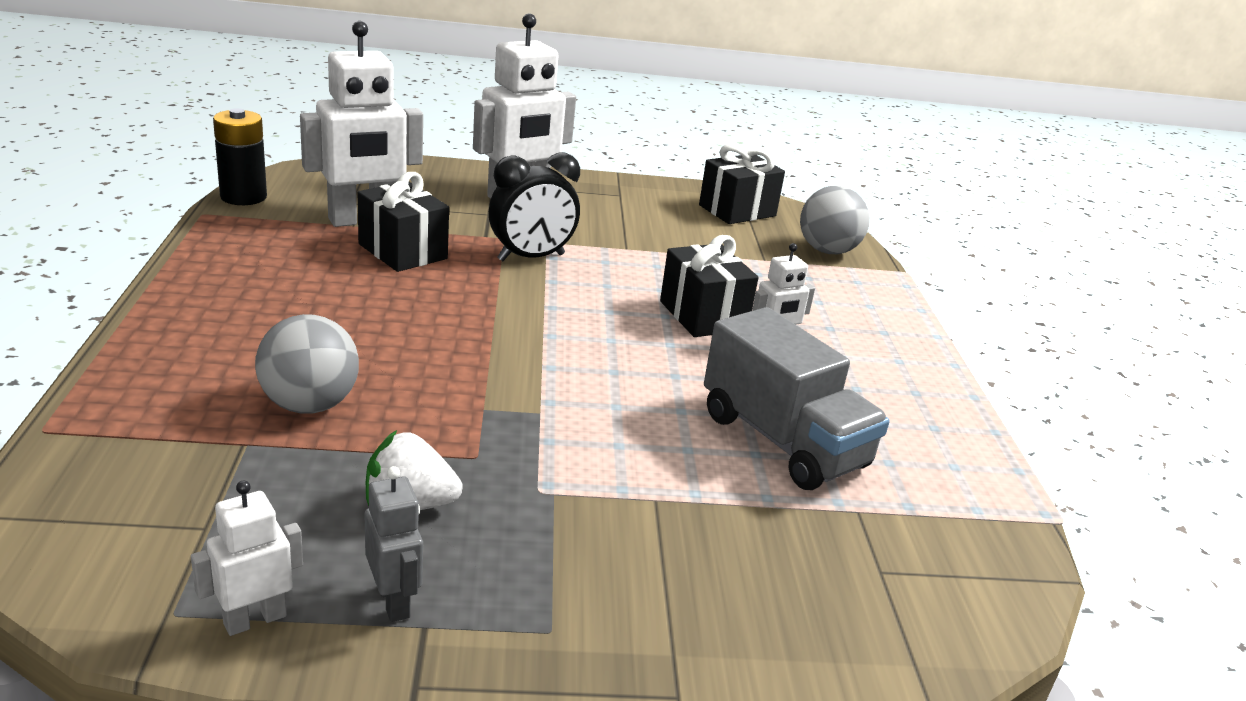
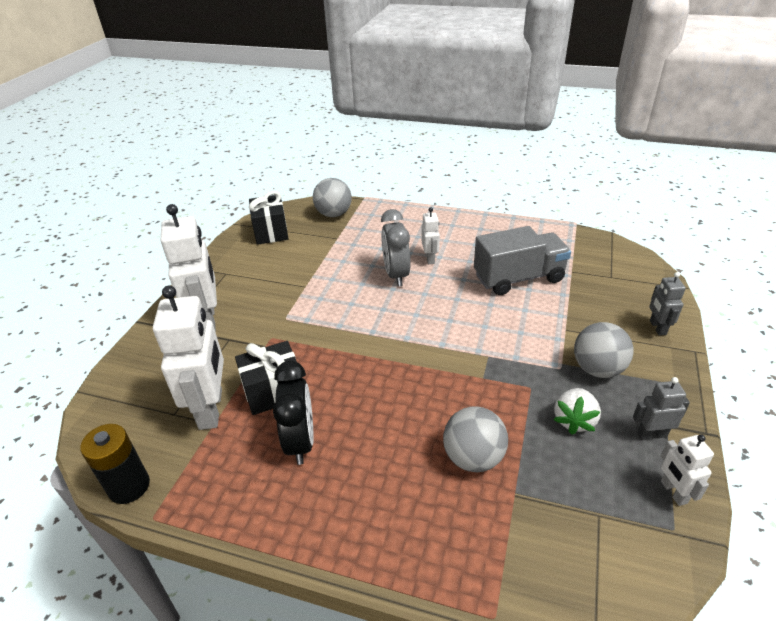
camera: 65 degrees left, 10 degrees up
(531, 257) = (304, 329): black clock -> black clock (300, 441)
(554, 537) = (597, 369): none -> grey ball
(703, 315) = (396, 275): black gift -> grey clock
(730, 635) = (657, 328): none -> grey robot

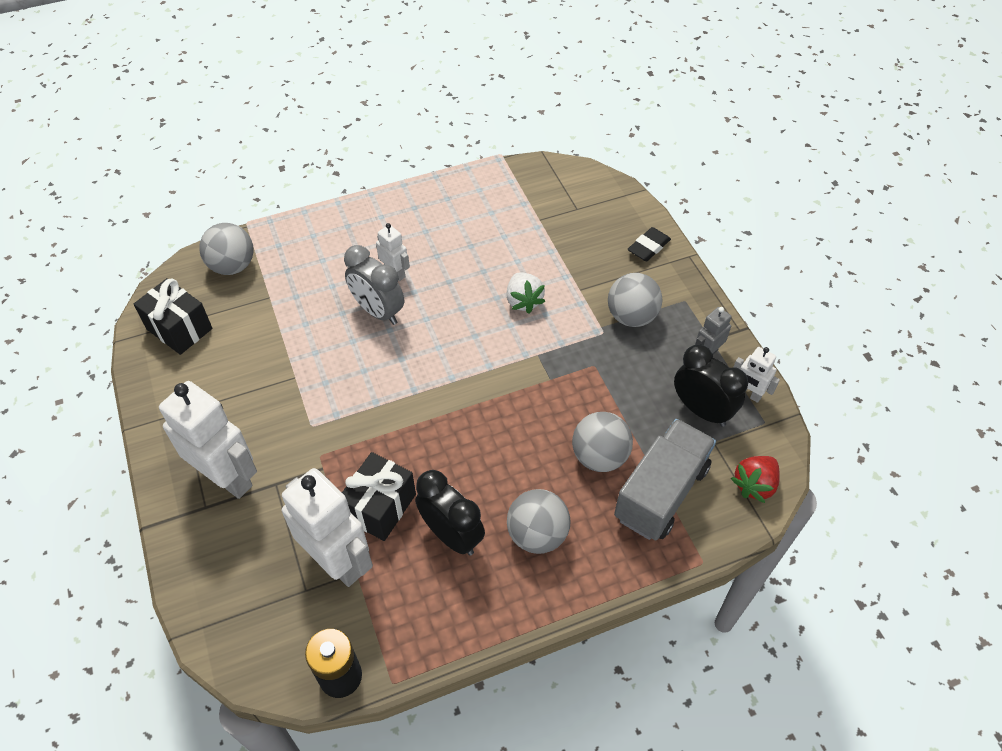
camera: 40 degrees left, 15 degrees up
(364, 485) = (537, 534): none -> grey ball
(518, 278) = (499, 252): grey truck -> grey truck (661, 492)
(574, 420) = (647, 376): white strawberry -> white strawberry (523, 301)
(608, 478) = (701, 410): none -> black clock
(614, 581) = (754, 485): none -> red strawberry
(657, 328) = (648, 247): grey robot -> black eraser

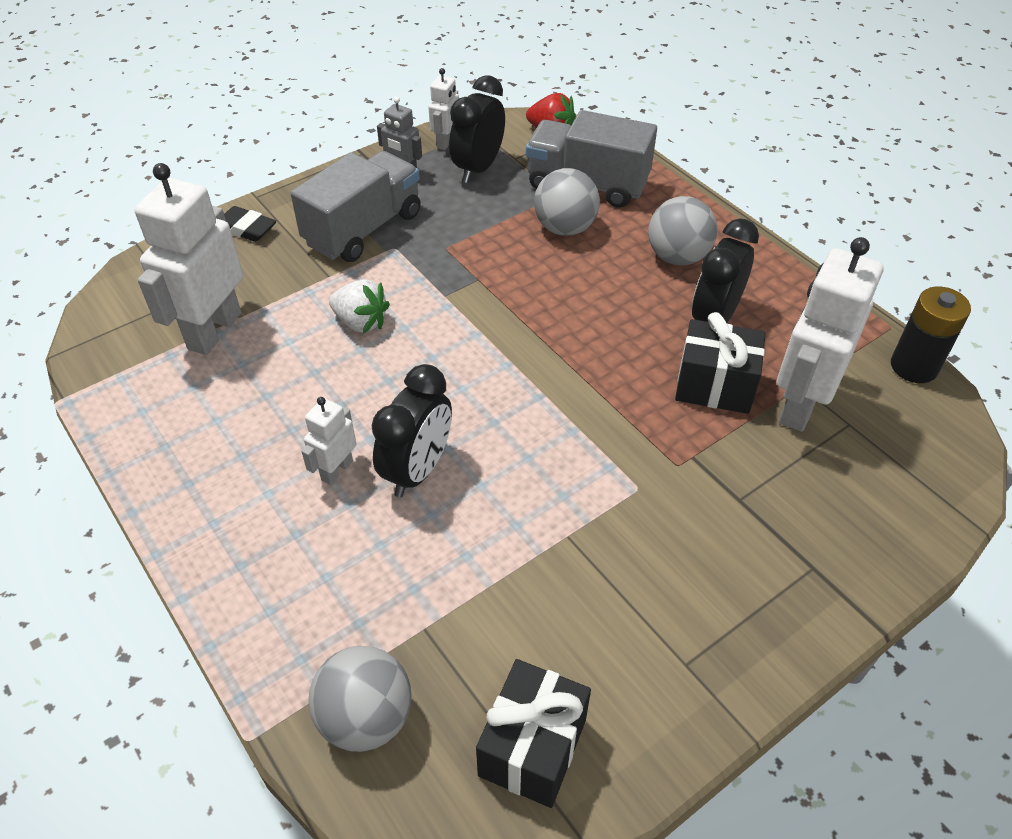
camera: 105 degrees left, 5 degrees down
(227, 477) = (760, 557): white robot -> white robot (214, 331)
(378, 311) = (418, 470): grey clock -> black clock
(523, 301) = (361, 322): white strawberry -> white strawberry turned 60 degrees clockwise
(631, 316) = (363, 229): grey ball -> grey truck

